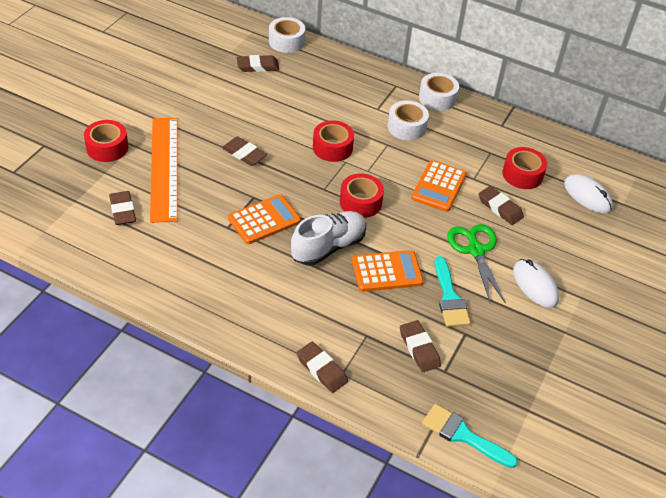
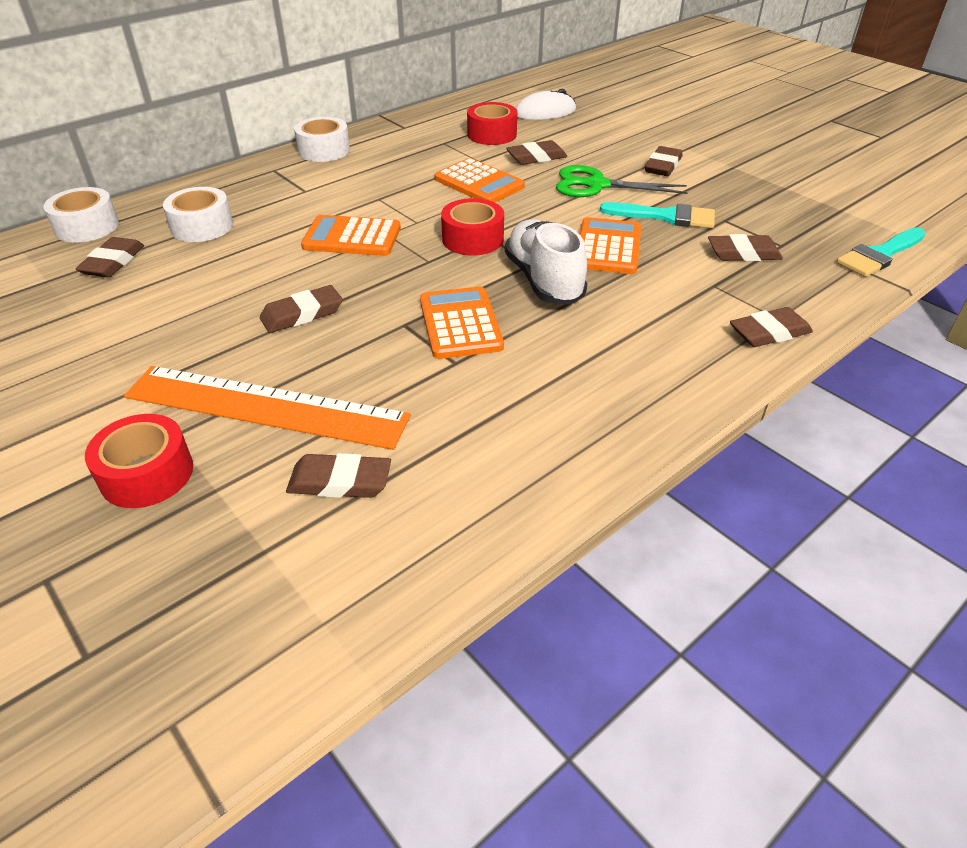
camera: 65 degrees left, 5 degrees down
(332, 148) = (352, 237): red tape -> orange calculator
(406, 127) = (358, 179): white tape -> white tape (202, 226)
(535, 285) = (662, 166): white mouse -> brown eraser

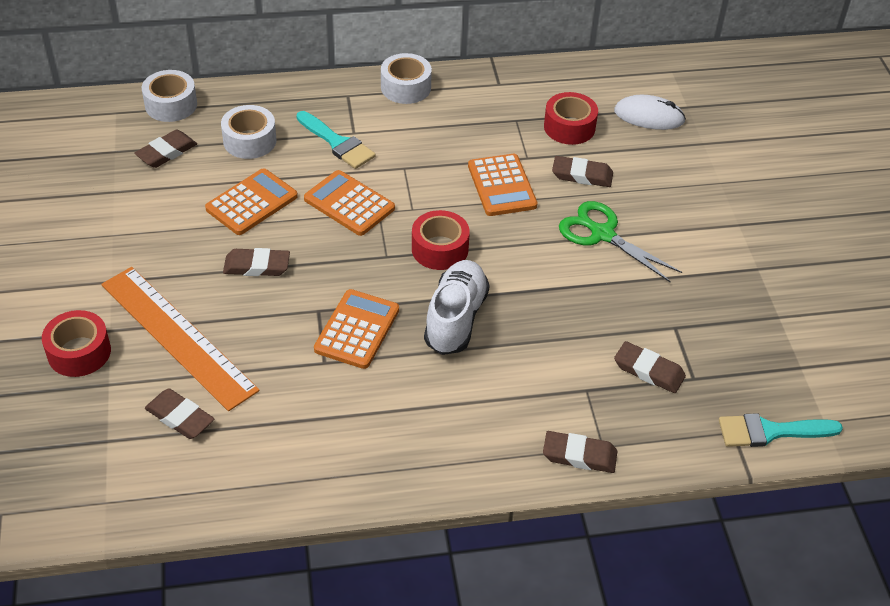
camera: 30 degrees right, 5 degrees up
(608, 247) = (540, 309): orange calculator -> orange calculator (252, 203)
(662, 166) = (689, 237): brown eraser -> none
(666, 216) = (625, 299): turquoise brush -> turquoise brush (337, 143)

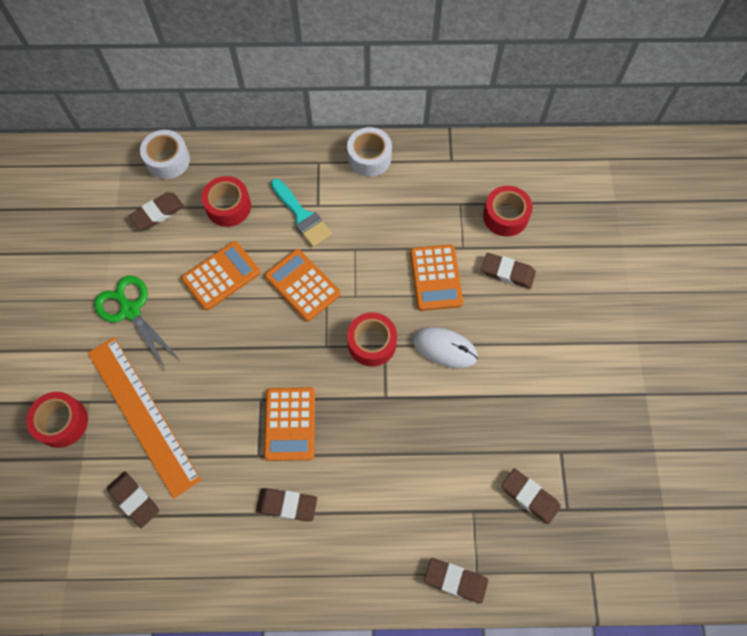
camera: 10 degrees right, 20 degrees up
(249, 141) = (228, 206): white tape -> red tape
(257, 266) = (216, 346): brown eraser -> brown eraser (287, 505)
(357, 330) = (290, 424): orange calculator -> orange calculator turned 150 degrees clockwise
(455, 319) = (374, 421): white shoe -> none
(602, 234) = (515, 341): green scissors -> green scissors (130, 311)
(649, 116) = (578, 210): white mouse -> white mouse (444, 348)
(770, 431) = (623, 575): turquoise brush -> none

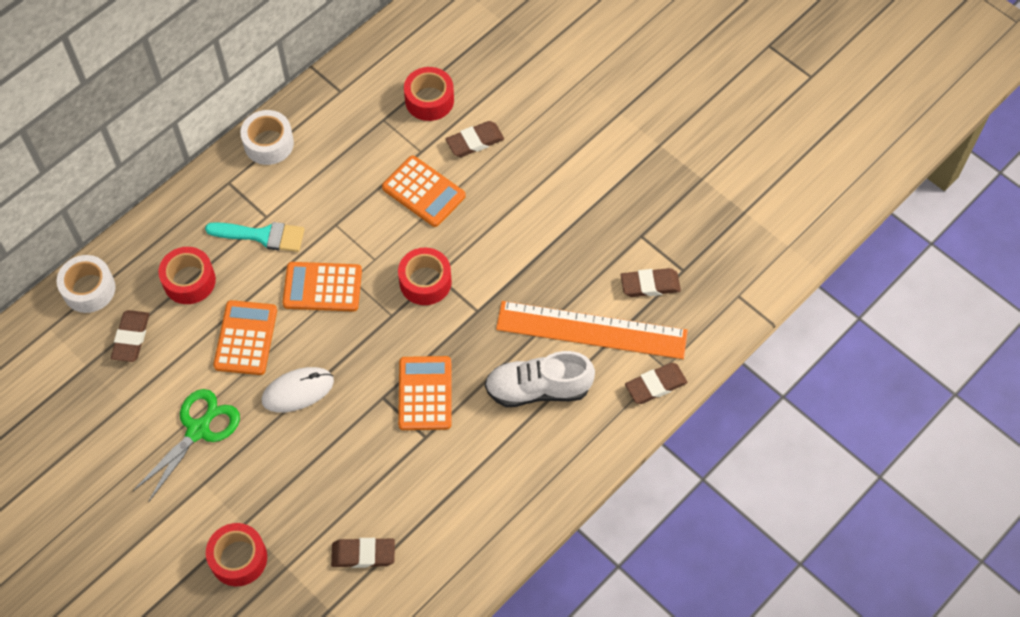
camera: 45 degrees left, 5 degrees down
(130, 311) = (198, 430): green scissors -> green scissors turned 120 degrees clockwise
(142, 415) = (299, 493): orange ruler -> orange ruler (591, 330)
(287, 505) = (484, 449): brown eraser -> none
(290, 424) = (425, 393): orange calculator -> orange calculator turned 135 degrees counterclockwise
(368, 497) = (538, 389): none -> white shoe
(444, 348) = (485, 237): white mouse -> white mouse (298, 391)

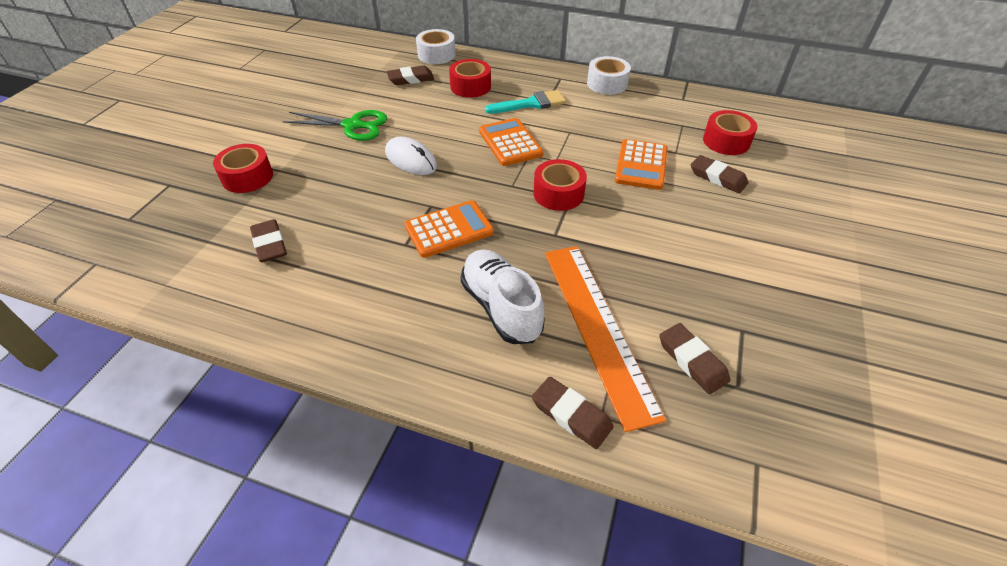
camera: 65 degrees right, 15 degrees down
(246, 338) = (441, 122): orange calculator -> none
(262, 236) = (531, 104): turquoise brush -> turquoise brush turned 90 degrees counterclockwise

